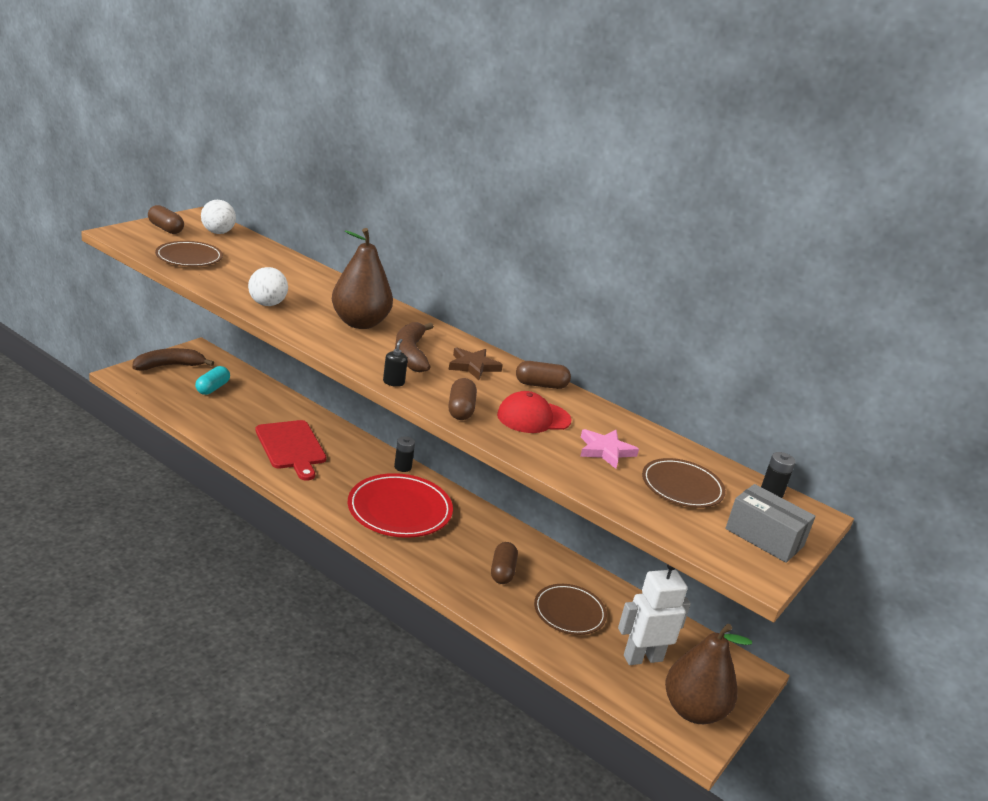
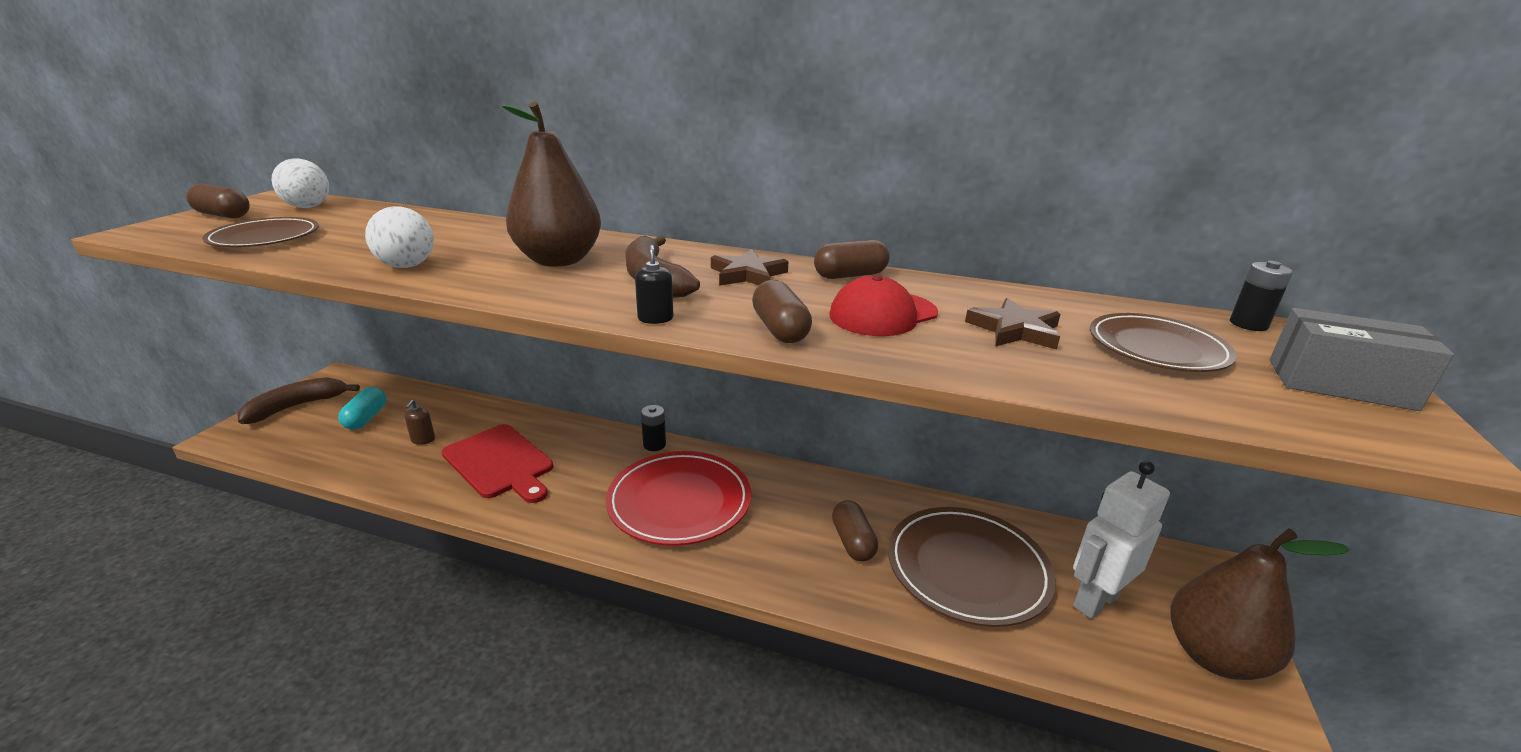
camera: 15 degrees left, 0 degrees up
(246, 415) = (423, 440): none -> brown soap dispenser
(569, 612) = (967, 569): brown plate -> brown plate, size x1.58
(605, 451) = (1014, 330): pink star -> brown star

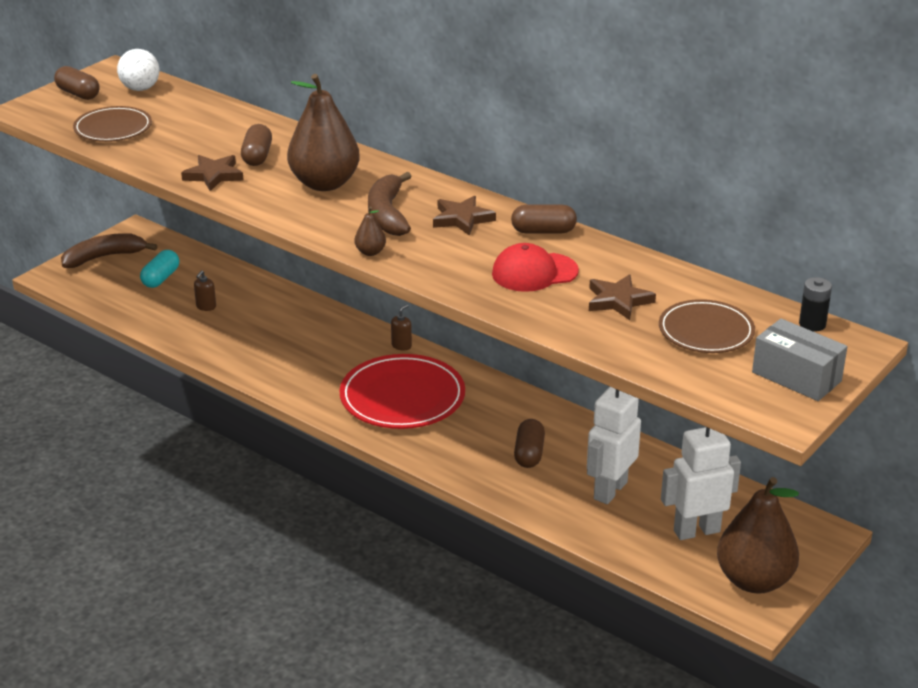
camera: 20 degrees right, 5 degrees up
(407, 266) = (214, 175): white ball -> brown star
(500, 463) = (266, 338): red cutting board -> none
(654, 445) = (401, 345): black battery -> brown soap dispenser
(655, 318) = (370, 252): black soap dispenser -> brown pear
(780, 329) = (449, 274): brown capsule -> brown capsule (257, 156)
(967, 569) = (609, 490): brown plate -> white robot

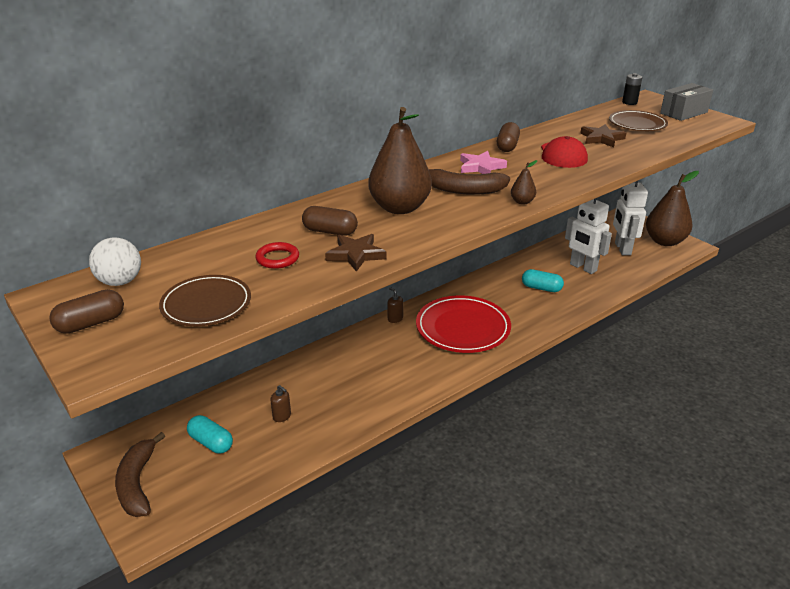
camera: 75 degrees left, 0 degrees up
(196, 142) = (277, 258): none -> red ring
(462, 219) = (481, 167): brown star -> pink star
(529, 454) = (541, 288): brown capsule -> turquoise capsule

